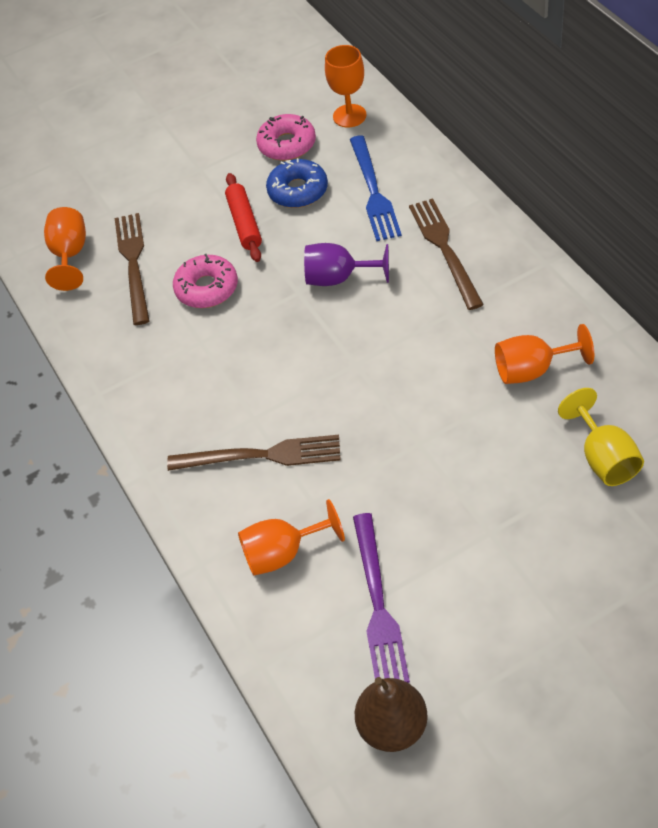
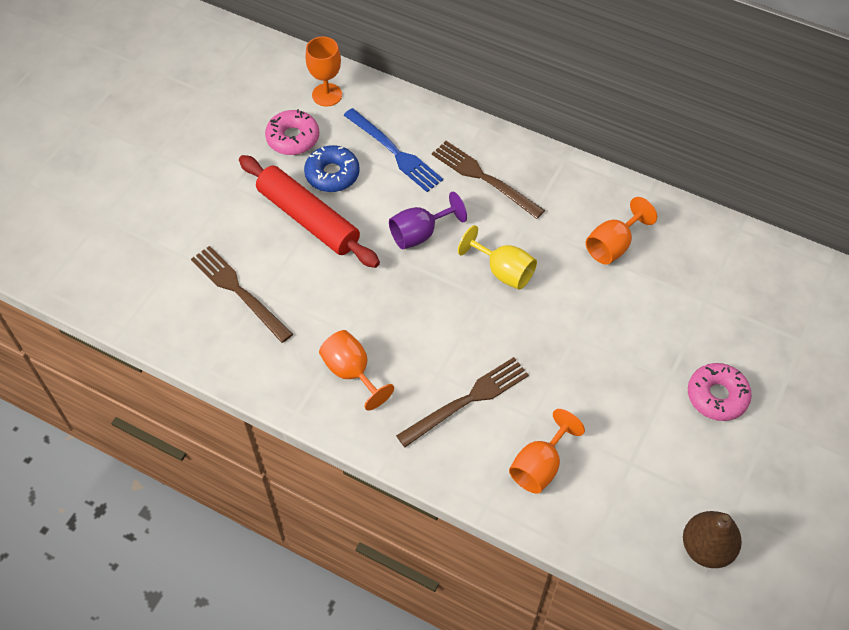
camera: 40 degrees left, 5 degrees up
(70, 255) = (174, 307): orange goblet -> orange goblet (351, 372)
(207, 288) = (319, 286): pink donut -> pink donut (717, 396)
(245, 223) = (308, 219): red rolling pin -> red rolling pin, size x1.68
(378, 604) = (633, 468): purple fork -> none
(603, 458) = (704, 289): yellow goblet -> yellow goblet (503, 271)

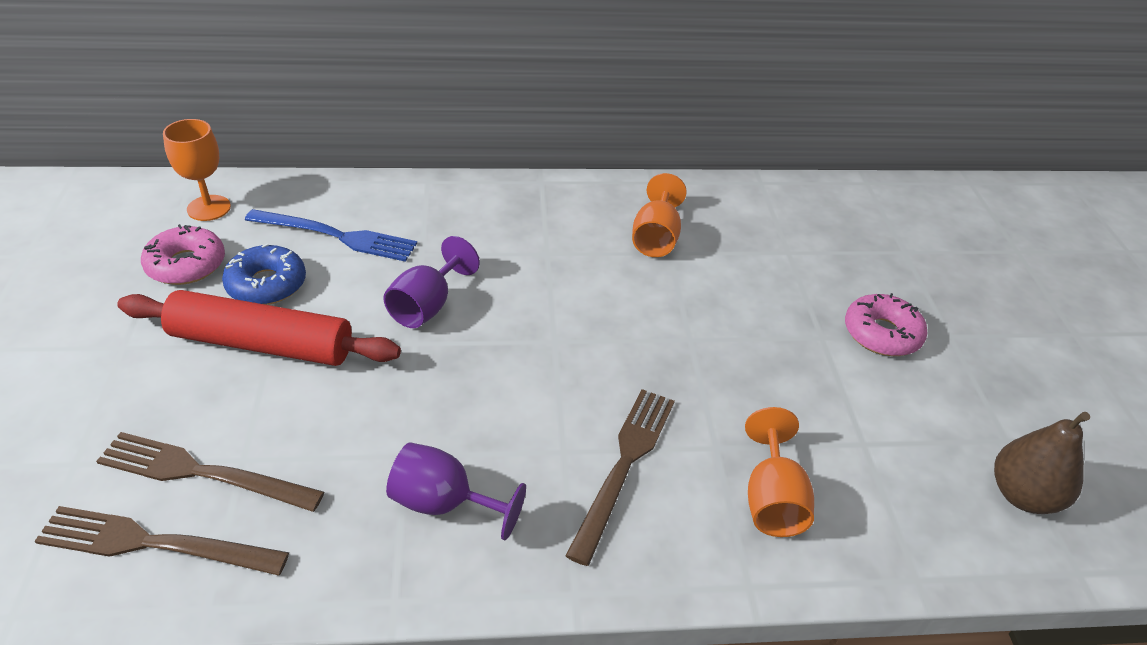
camera: 35 degrees left, 15 degrees down
(351, 372) = (443, 503): orange goblet -> purple goblet
(484, 178) = (465, 226): brown fork -> brown fork (155, 543)
(503, 271) = (557, 306): yellow goblet -> none

